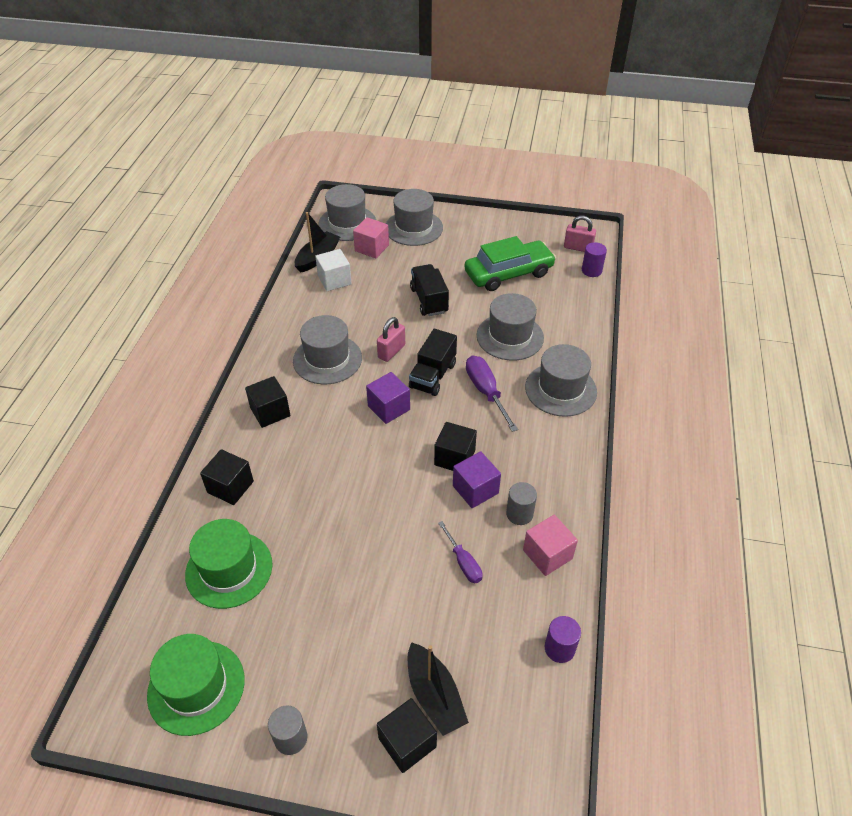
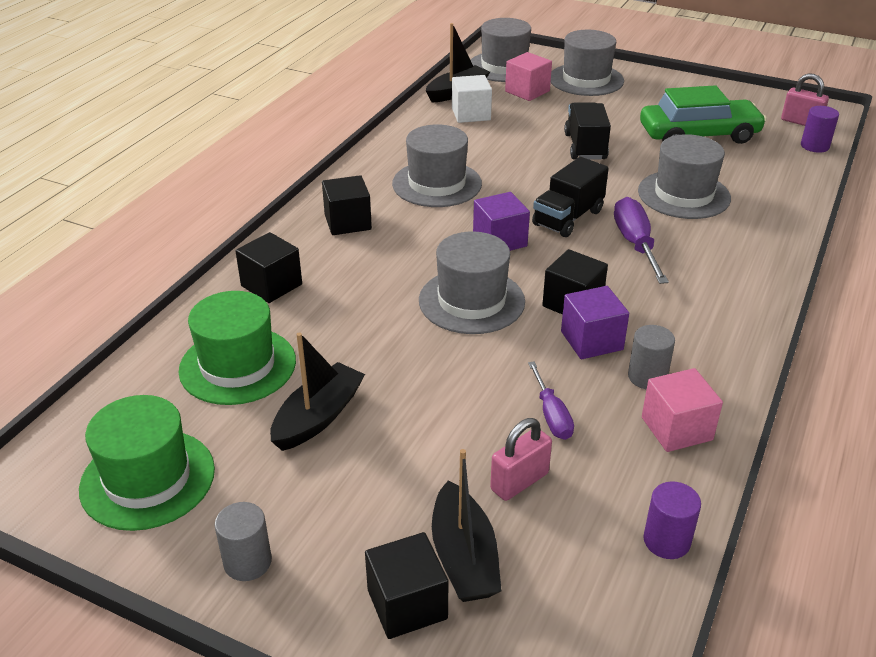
camera: 15 degrees right, 10 degrees down
(302, 602) = (318, 417): none -> black boat
(391, 351) = (521, 187): pink padlock -> pink padlock (519, 481)
(560, 389) = (741, 256): grey hat -> grey hat (471, 301)

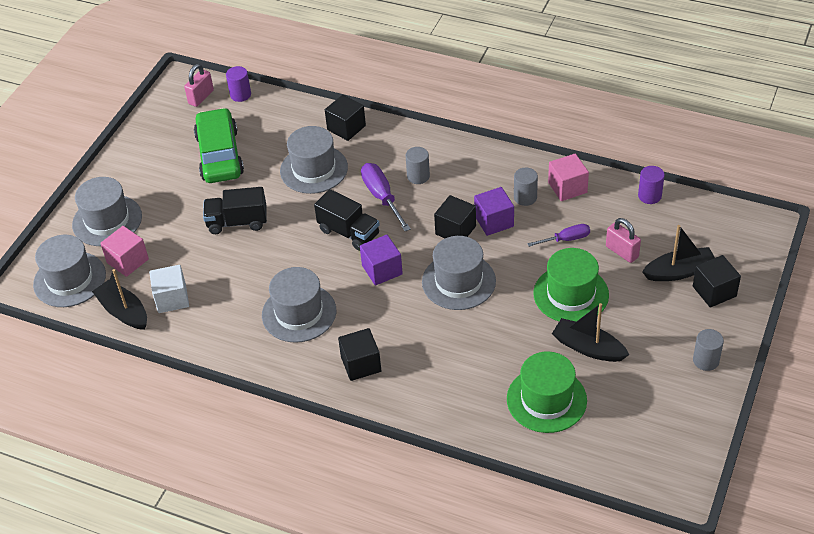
camera: 90 degrees left, 10 degrees up
(147, 479) = (658, 422): green hat -> green hat (571, 294)
(271, 285) = (452, 398): black cube -> black cube (346, 128)
(635, 244) = (382, 197): purple screwdriver -> purple screwdriver turned 75 degrees clockwise
(682, 275) = (418, 176): none -> grey cylinder

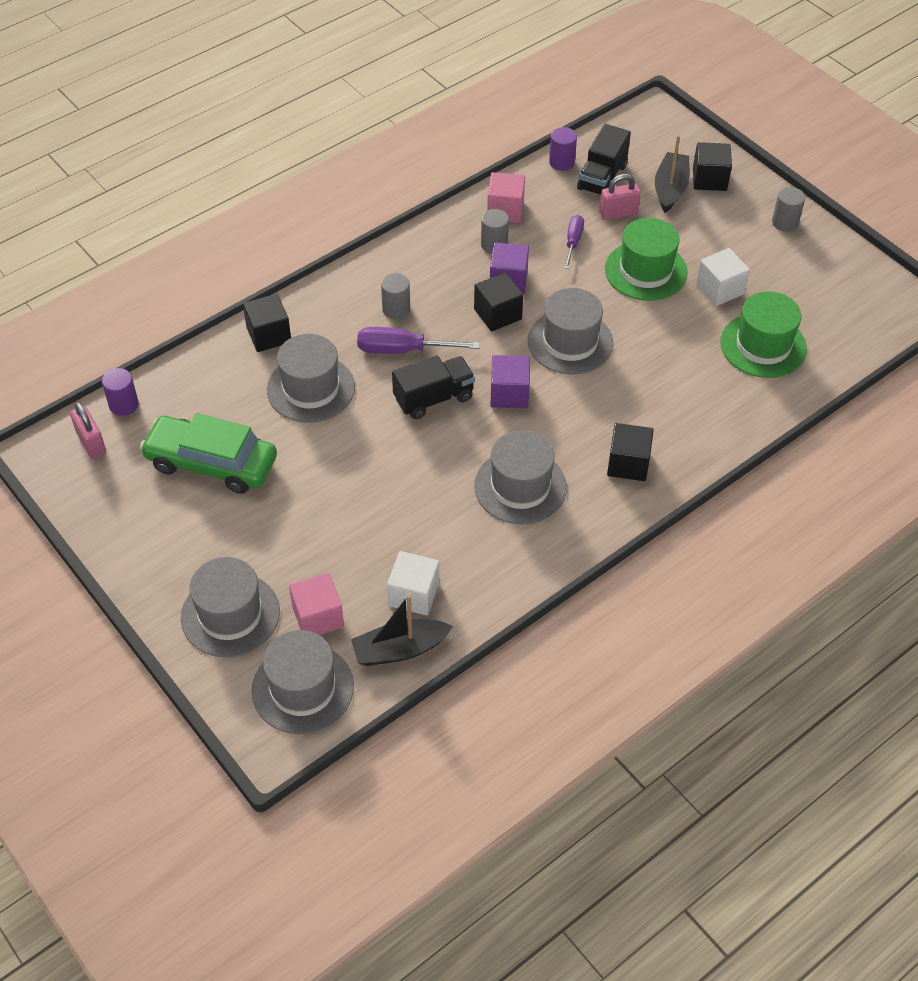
camera: 65 degrees left, 5 degrees up
(237, 222) = (339, 488): black truck -> black truck (602, 177)
(588, 348) = (719, 289): black boat -> white cube

